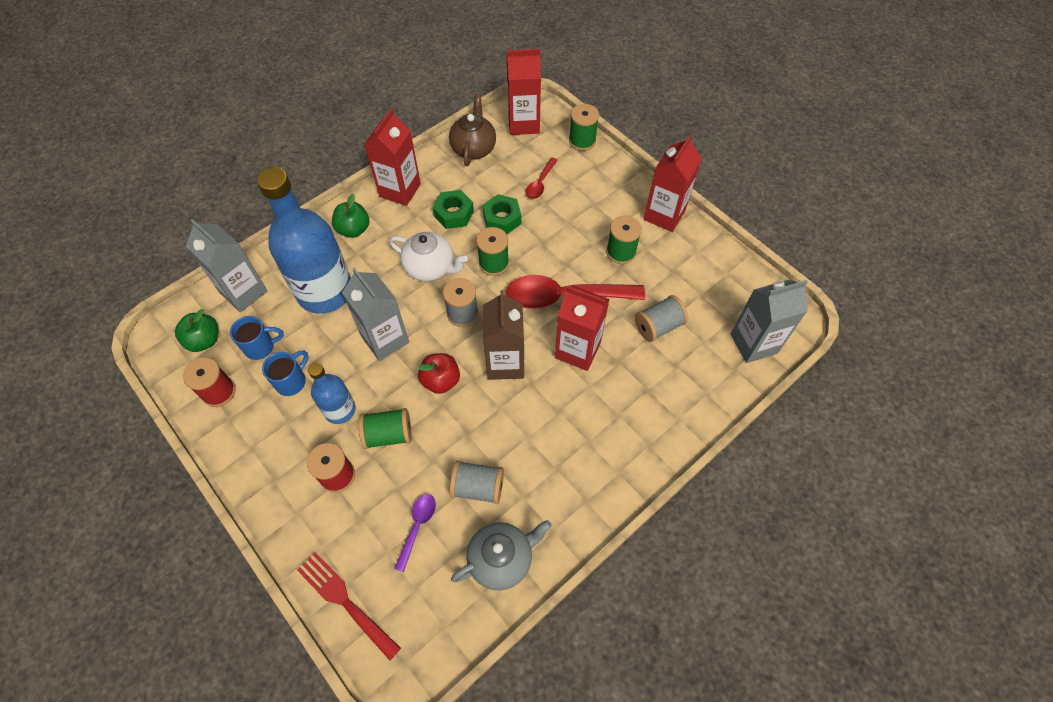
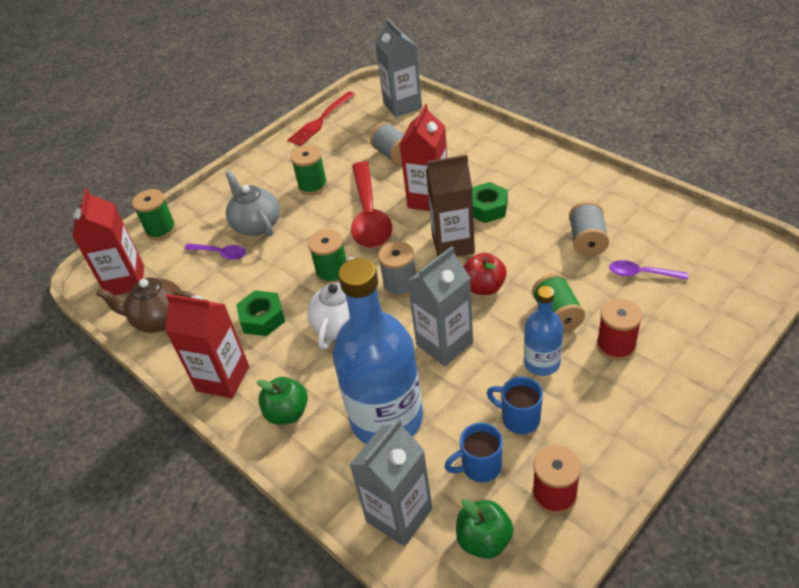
camera: 90 degrees left, 15 degrees down
(261, 347) = (480, 466): blue mug -> blue mug turned 90 degrees counterclockwise
(346, 602) = (734, 307): red fork -> red fork (321, 120)
(501, 559) = (645, 216): grey teapot -> grey teapot (256, 224)
(502, 219) = (270, 276): green nut -> green nut (487, 208)
(540, 183) = (220, 253): red spoon -> purple spoon
(664, 215) = (267, 163): red carton -> none

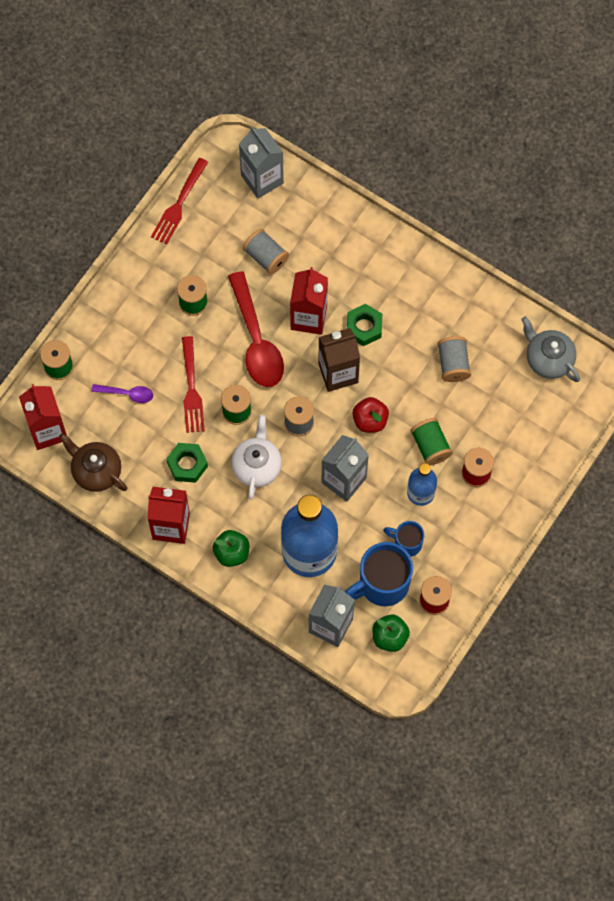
camera: 15 degrees left, 25 degrees up
(159, 319) = (96, 471): brown teapot -> brown teapot turned 45 degrees clockwise
(256, 224) = (151, 356): grey teapot -> grey teapot (548, 359)
(289, 251) = (191, 388): none -> red fork
(480, 466) = (382, 584): blue mug -> blue mug, size x1.79
(641, 274) = (497, 399): purple spoon -> none

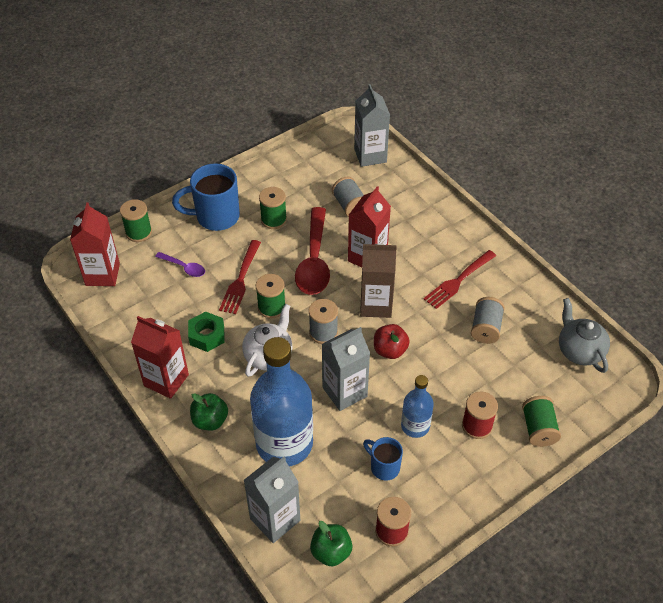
camera: 20 degrees right, 20 degrees down
(96, 471) = (125, 316): brown teapot -> none
(179, 203) = (295, 153): red fork -> red fork (458, 280)
(364, 327) = (413, 278): green nut -> none
(382, 584) = (343, 497): blue mug -> blue mug (216, 217)
(430, 446) = (439, 388): green spool -> green spool (538, 429)

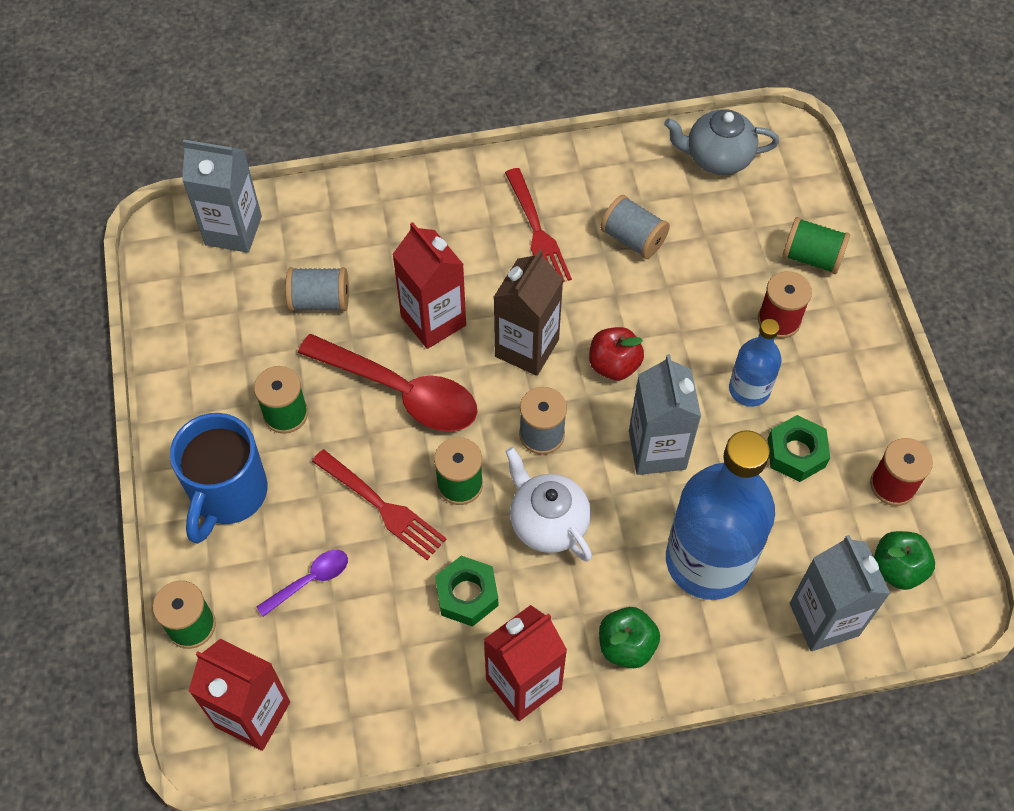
camera: 65 degrees left, 10 degrees up
(384, 467) = (796, 453): blue mug -> green nut

